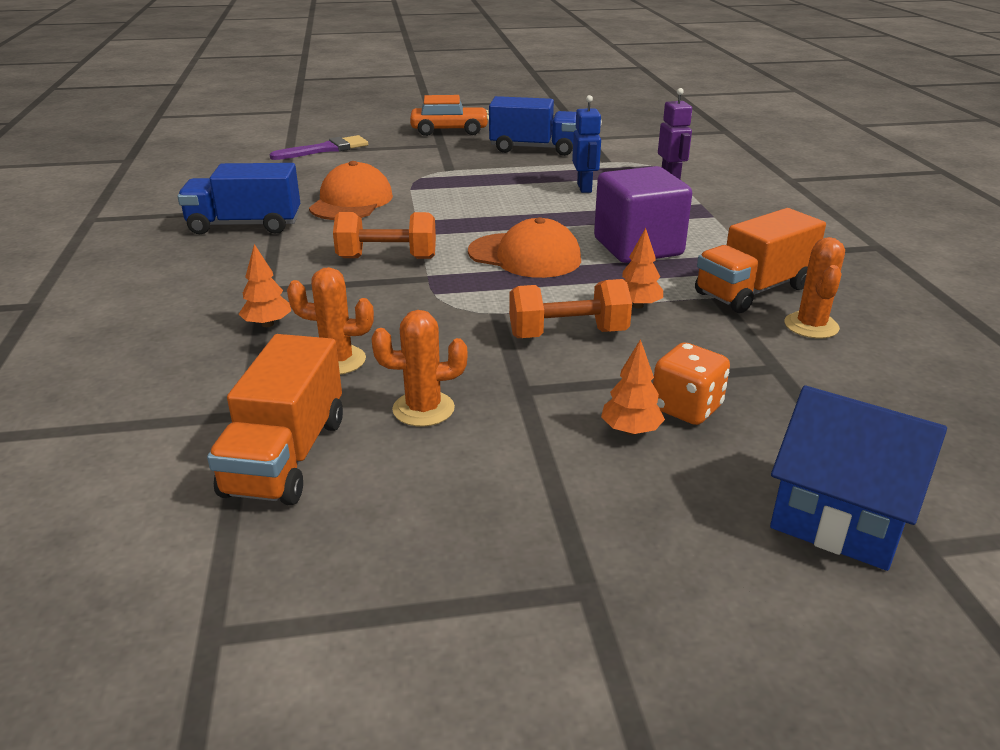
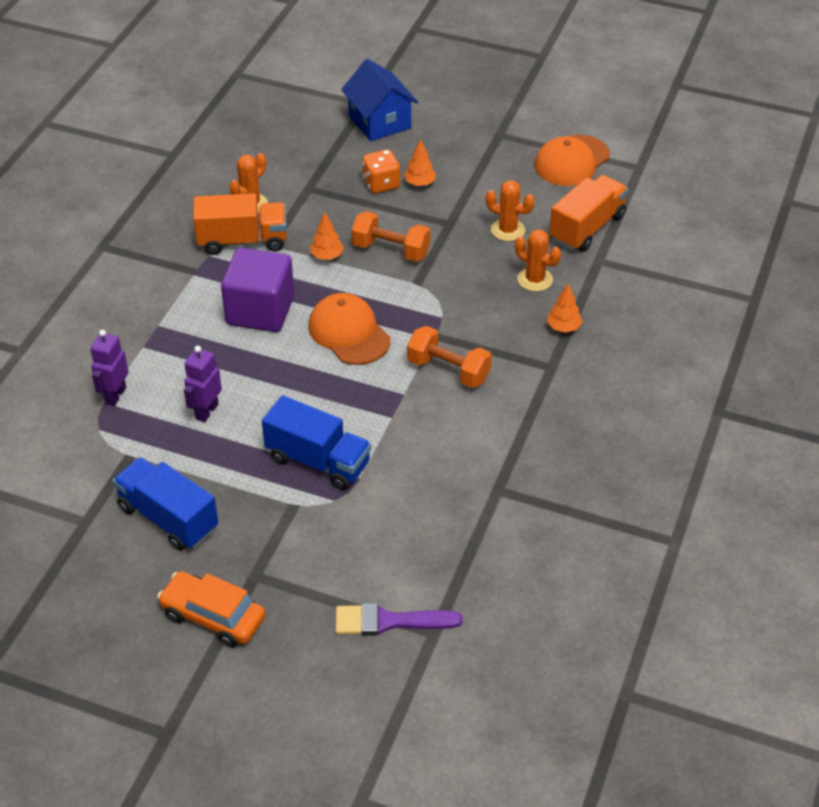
camera: 150 degrees left, 15 degrees up
(245, 225) = (538, 468): blue truck -> blue truck (318, 461)
(351, 202) = (427, 474): orange cap -> orange cap (571, 161)
(584, 188) = (206, 411): blue robot -> purple robot

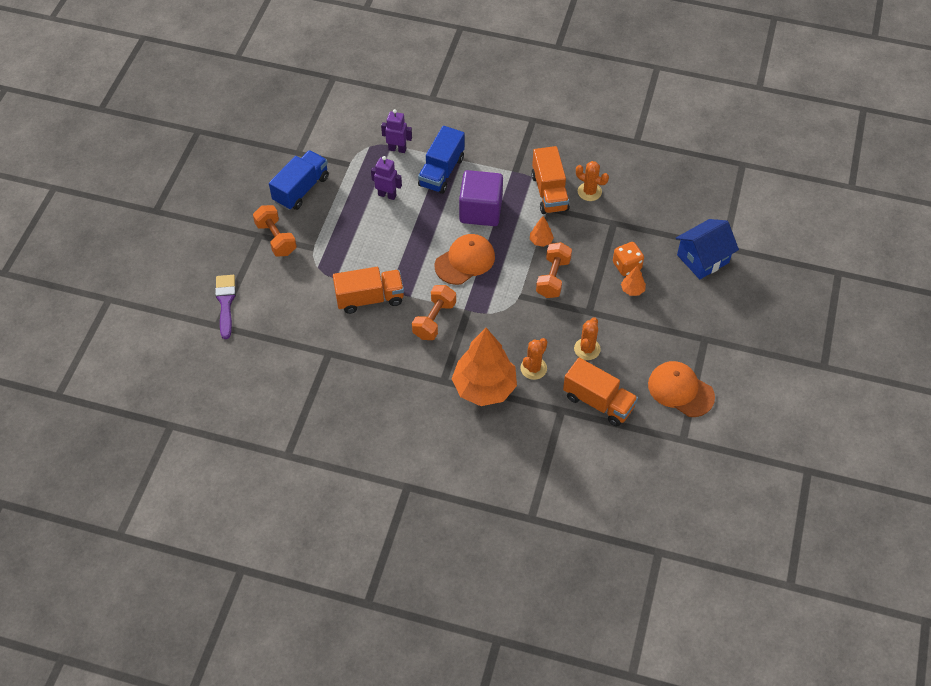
camera: 85 degrees right, 10 degrees up
(213, 617) = (230, 220): orange car -> none
(266, 552) = (276, 238): none -> orange dumbbell
(318, 461) = (349, 256): blue truck -> blue truck (441, 172)
(402, 439) = (370, 298): none -> orange truck
(563, 327) = (484, 388): orange tree -> orange tree, size x2.48

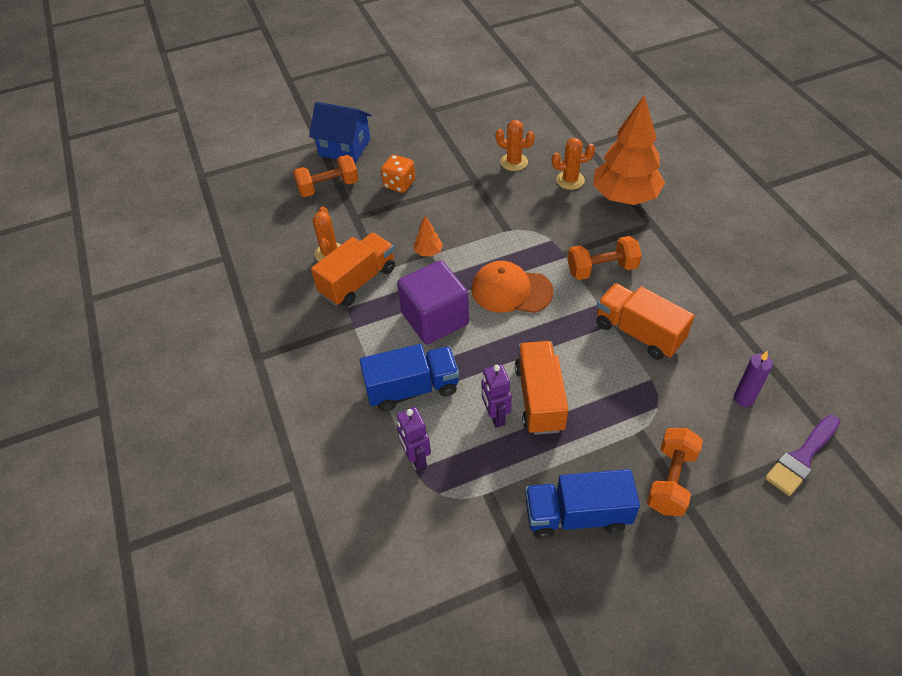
camera: 125 degrees left, 5 degrees down
(280, 309) = (743, 398): none -> purple candle
(553, 278) = (463, 220): orange dumbbell -> orange dumbbell (328, 187)
(587, 349) = (514, 162): orange cactus -> orange cactus turned 45 degrees clockwise
(598, 402) = (555, 132): orange truck -> orange truck (539, 398)
(632, 290) = (422, 168): orange tree -> none
(680, 390) = (492, 100): orange cap -> none

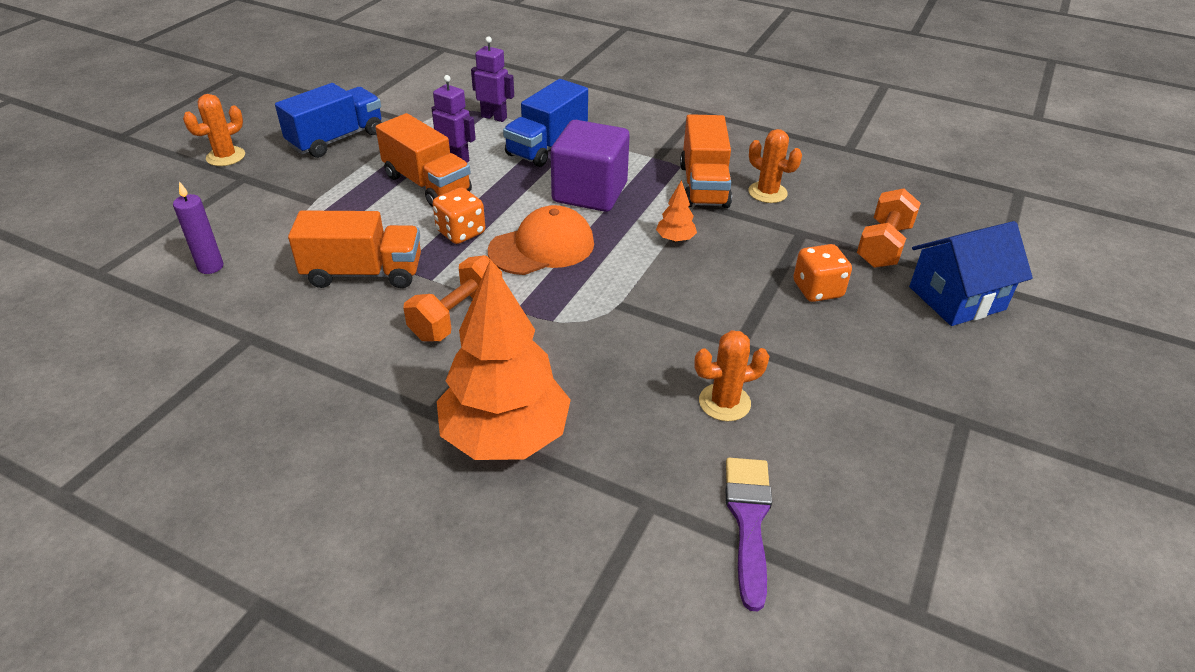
camera: 135 degrees right, 10 degrees down
(552, 332) = (461, 232): none -> orange dice
(570, 180) = (612, 418): orange cactus -> orange cactus (226, 157)
(671, 480) = (265, 184): orange dumbbell -> none
(801, 457) = (133, 247): purple brush -> purple brush (748, 521)

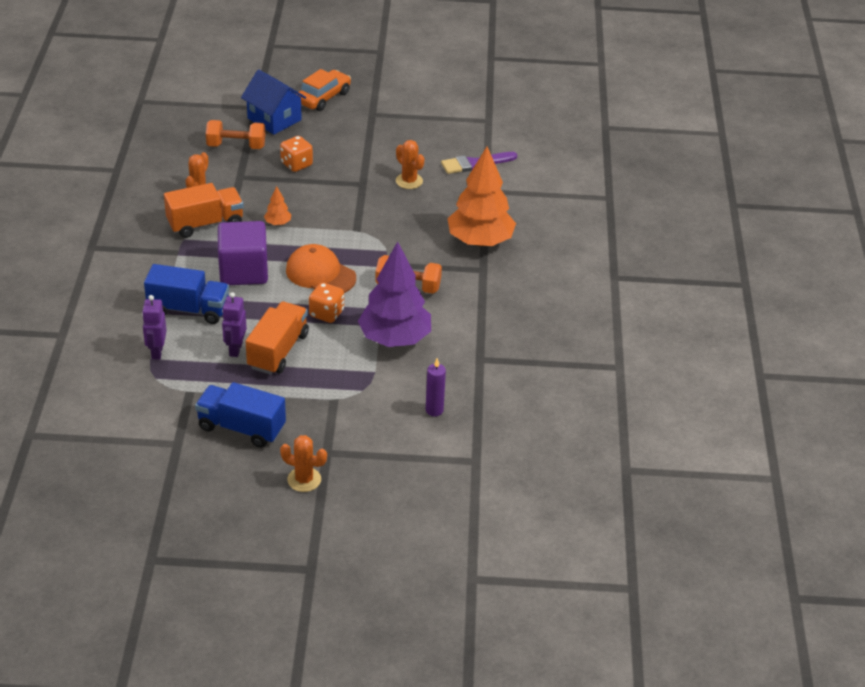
camera: 115 degrees left, 0 degrees up
(363, 273) = (395, 339): orange truck -> purple tree
(1027, 371) = (323, 97): none -> orange car

